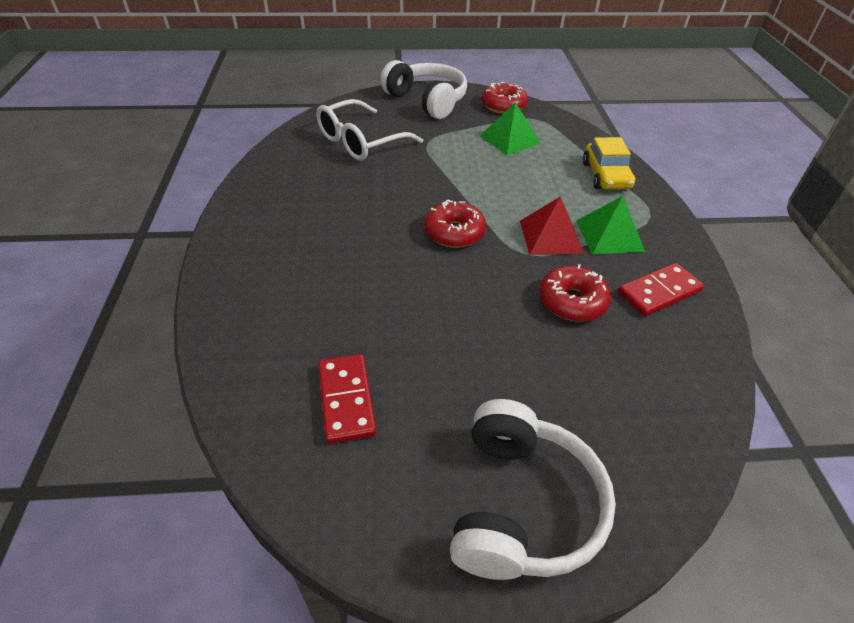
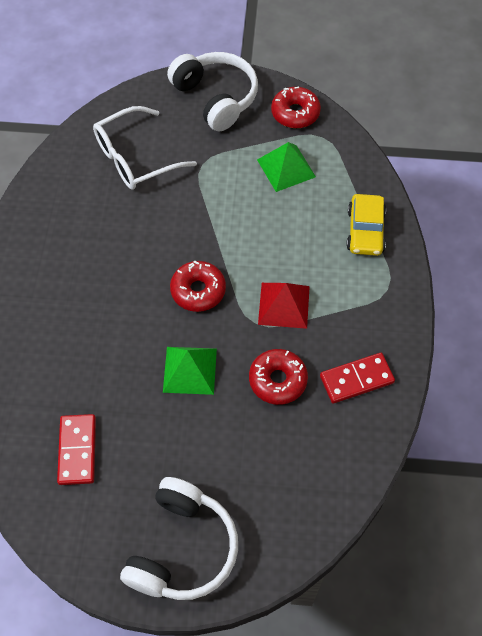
camera: 10 degrees right, 15 degrees up
(609, 235) = (338, 309): green pyramid -> green pyramid (190, 370)

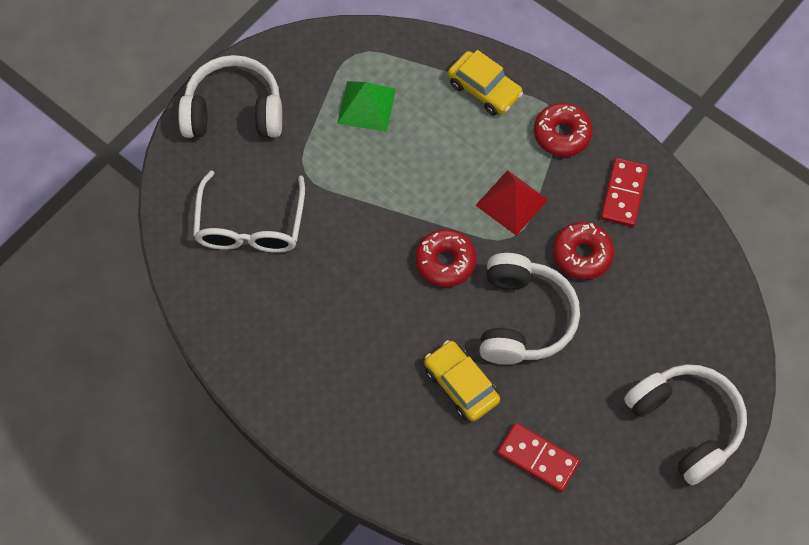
camera: 55 degrees left, 5 degrees up
(103, 360) = (461, 385): none -> yellow car
(190, 370) = (522, 318): green pyramid -> white headphones
(295, 113) = (309, 57): red donut -> red donut (562, 134)

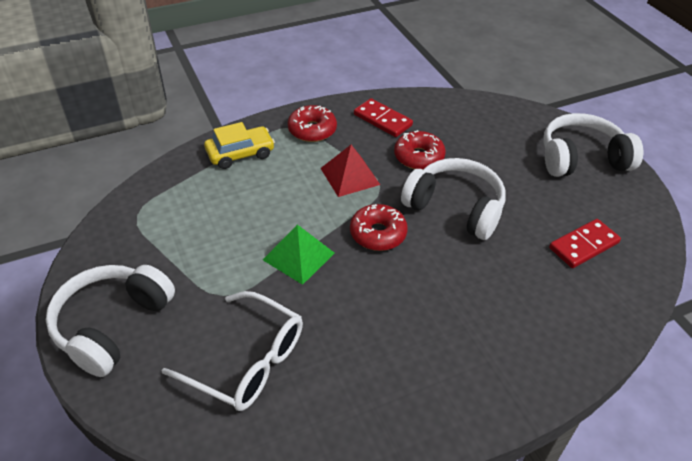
camera: 65 degrees left, 20 degrees down
(366, 106) = (193, 226): green pyramid -> green pyramid (299, 256)
(461, 385) = (498, 267): yellow car -> none

